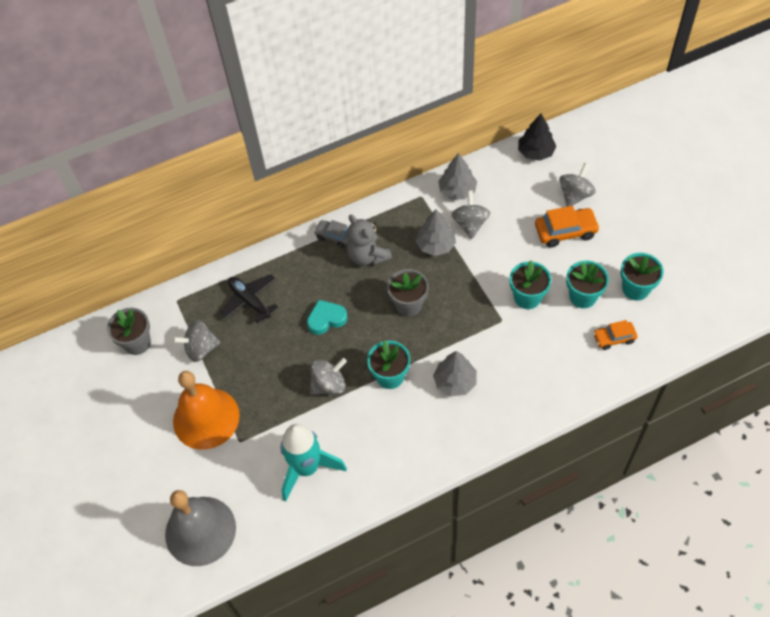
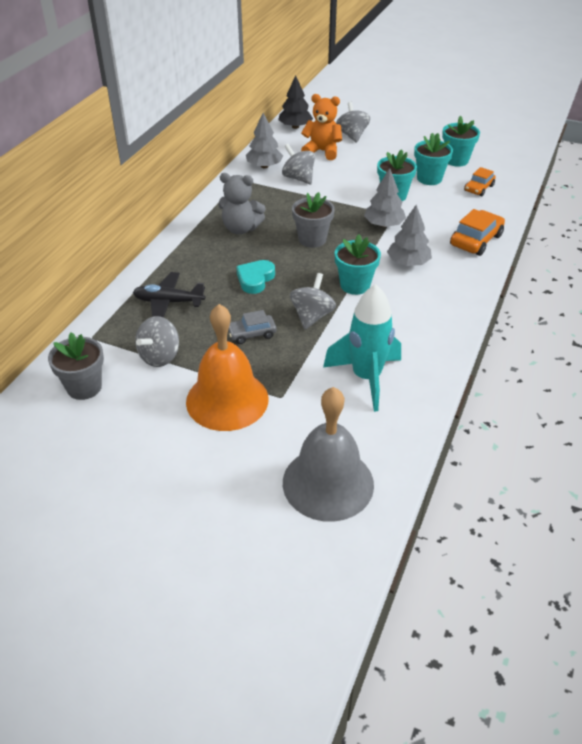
camera: 45 degrees left, 15 degrees down
(334, 236) = (196, 230): grey car -> grey car (252, 334)
(435, 245) = (288, 199): grey tree -> grey tree (384, 225)
(525, 201) = (322, 151): none -> orange teddy bear
(565, 231) = (371, 154): orange car -> orange car (476, 240)

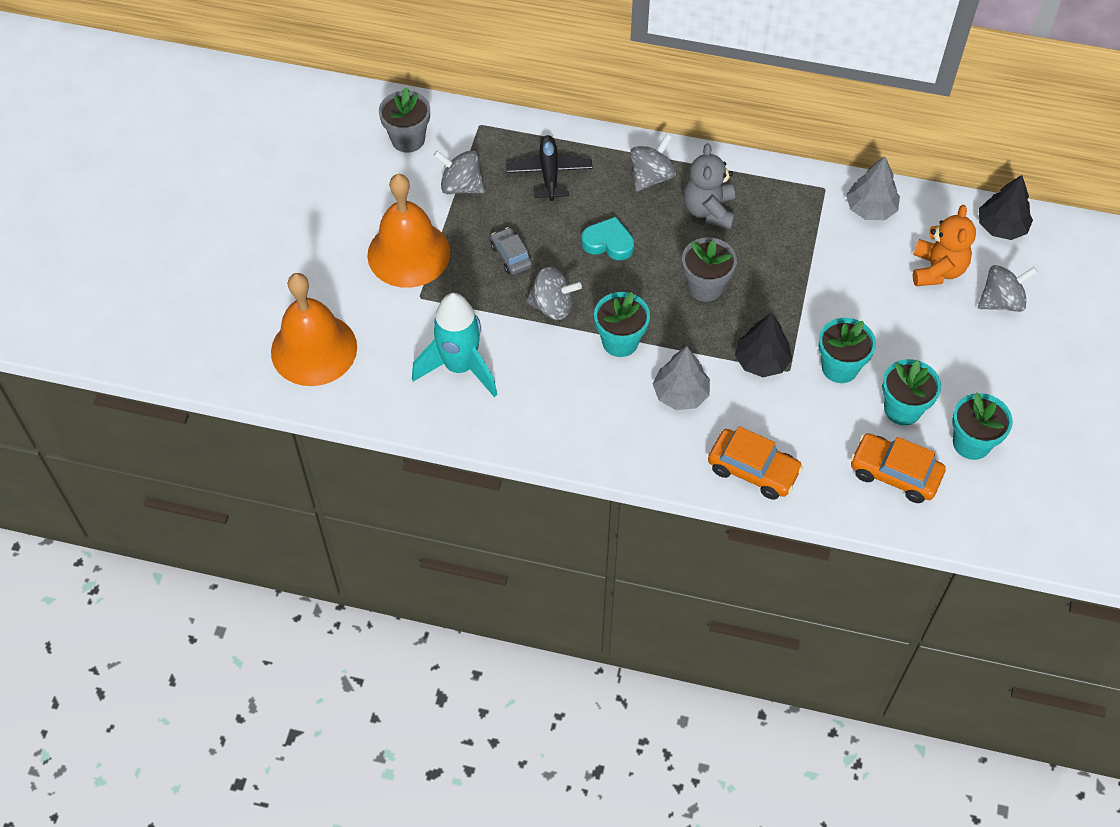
camera: 80 degrees right, 15 degrees up
(298, 178) = (851, 252): grey spinning top -> grey spinning top (651, 177)
(328, 483) = (314, 349): grey bell -> orange bell
(384, 225) = (761, 361): grey tree -> black tree
(479, 188) = (894, 474): orange car -> orange car, size x1.57

